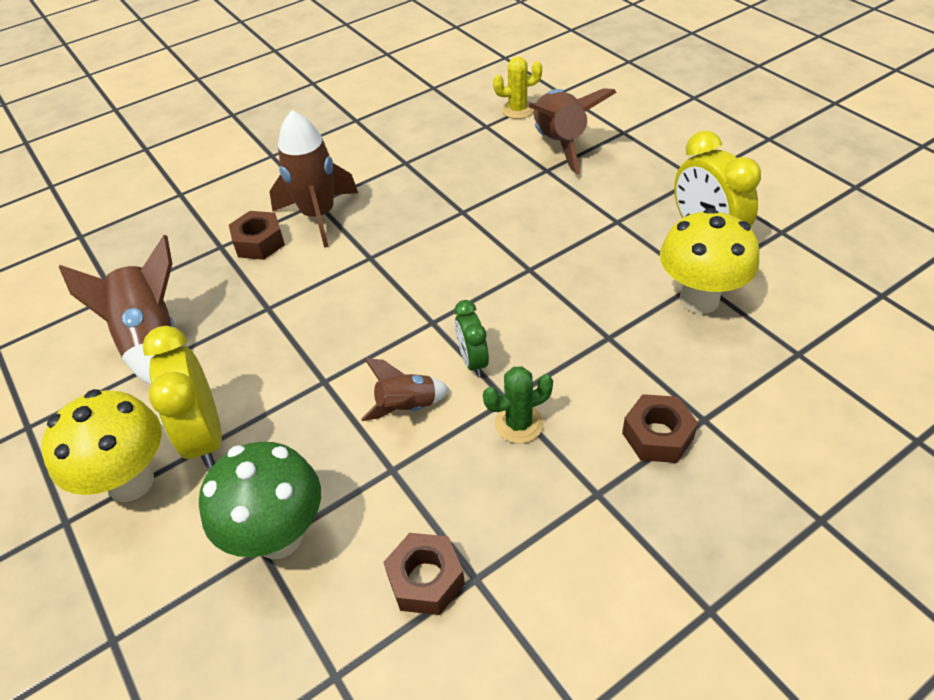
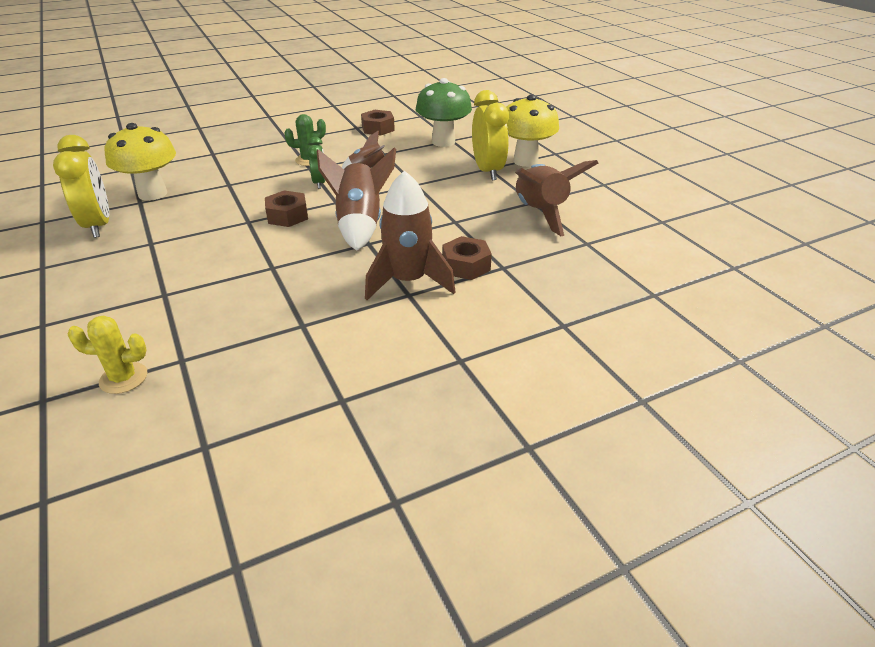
camera: 175 degrees left, 10 degrees down
(560, 144) = (122, 321): brown rocket -> brown rocket (360, 225)
(657, 436) = (242, 151): brown nut -> brown nut (287, 216)

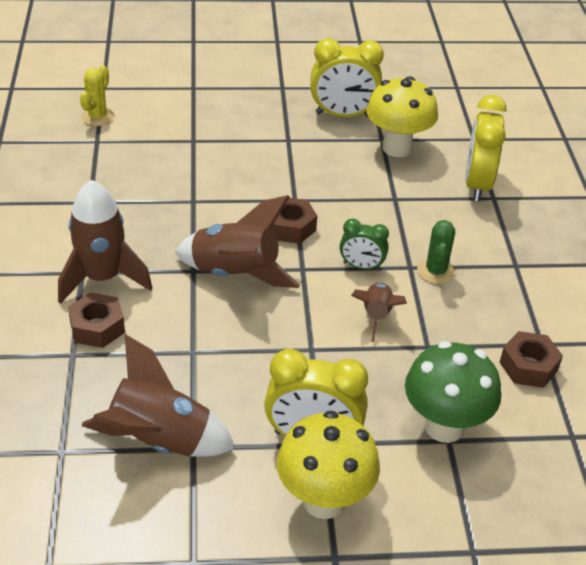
camera: 110 degrees right, 5 degrees up
(197, 160) = (477, 184): none -> yellow clock

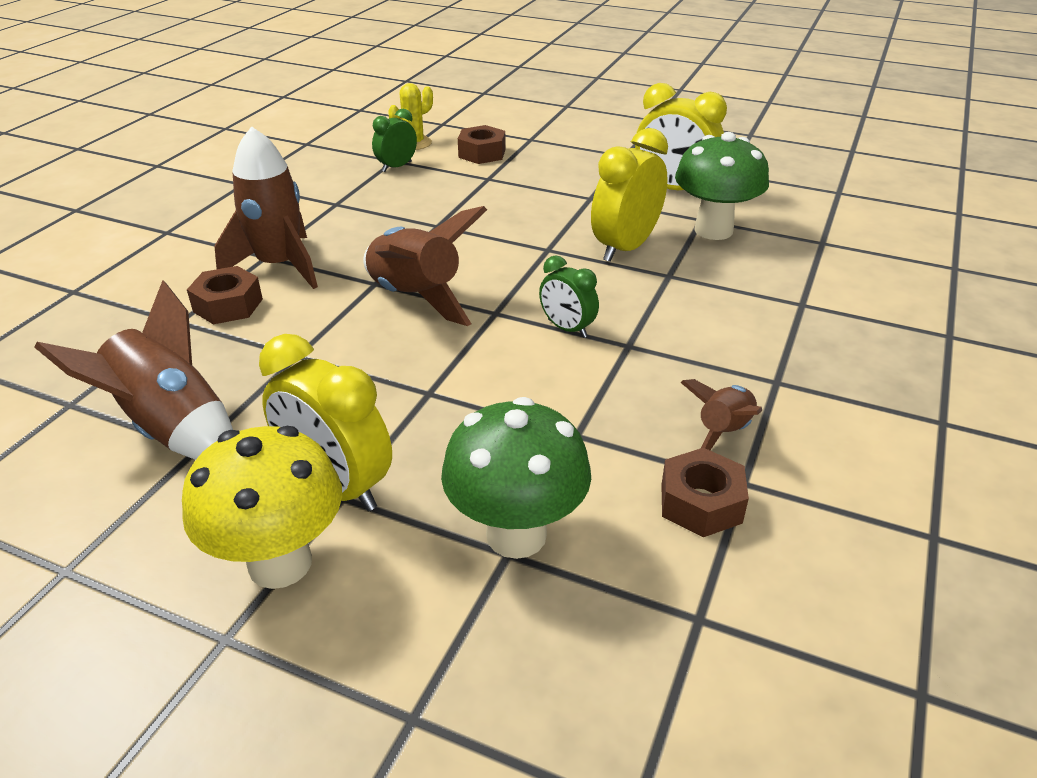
camera: 30 degrees right, 5 degrees down
(106, 148) = (396, 167): none -> green clock
(290, 227) = (518, 272): brown nut -> brown nut (482, 153)
(376, 316) = (539, 382): brown rocket -> brown rocket (723, 432)
(397, 148) = (713, 230): yellow mushroom -> green mushroom
(436, 271) = (658, 358): green cactus -> none
(477, 184) = (789, 286): yellow clock -> yellow clock (625, 248)

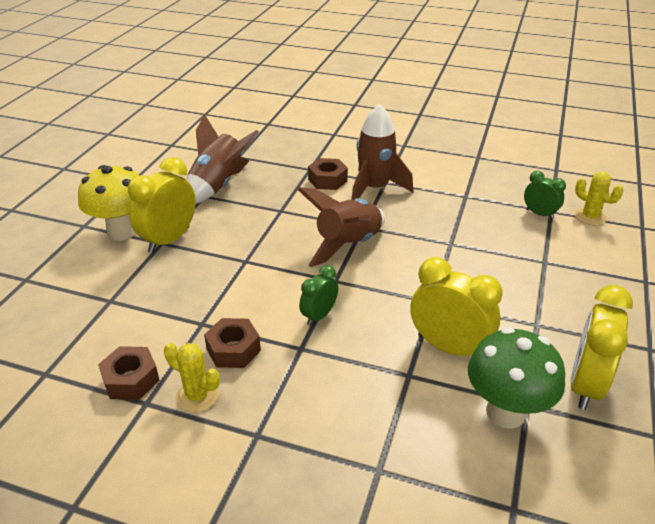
camera: 85 degrees right, 0 degrees up
(482, 153) = (593, 254): brown nut -> brown nut (233, 349)
(516, 535) = (122, 303): green mushroom -> none
(723, 432) = (197, 396): brown rocket -> yellow cactus

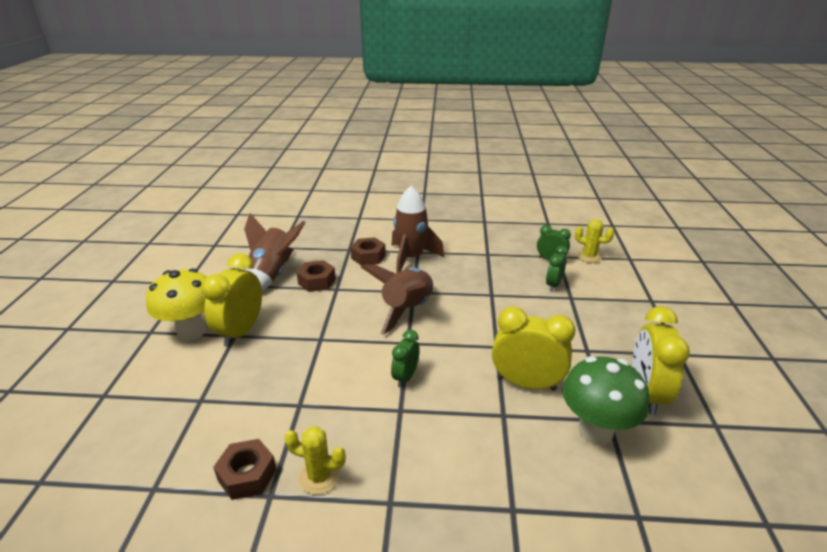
camera: 15 degrees left, 5 degrees down
(233, 349) = (338, 424): brown nut -> brown nut (317, 281)
(529, 244) = (553, 285): none -> green clock

